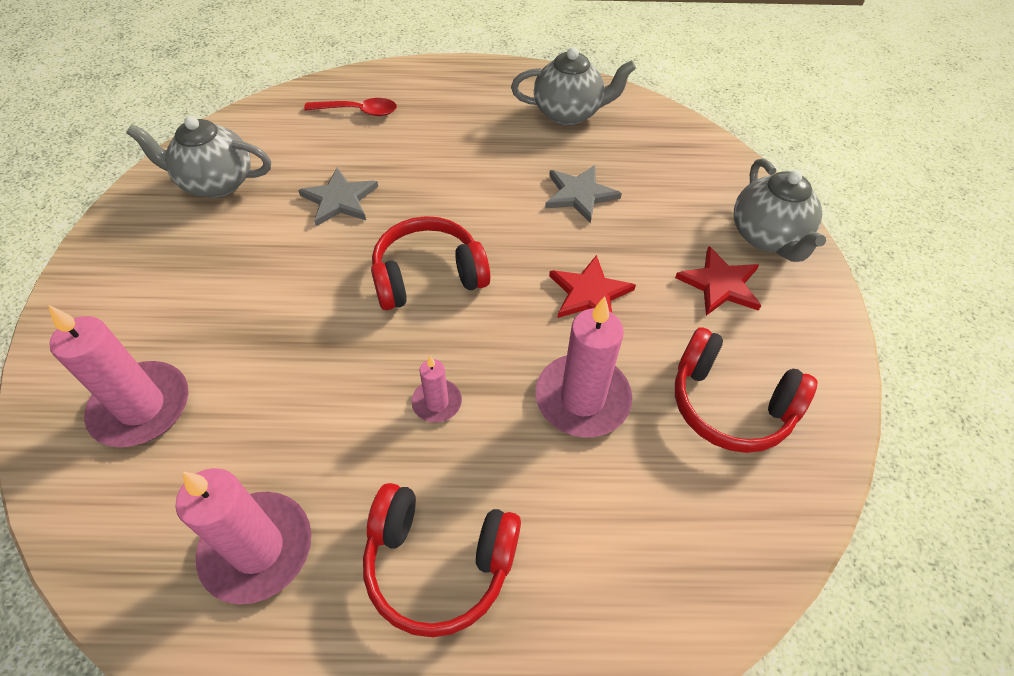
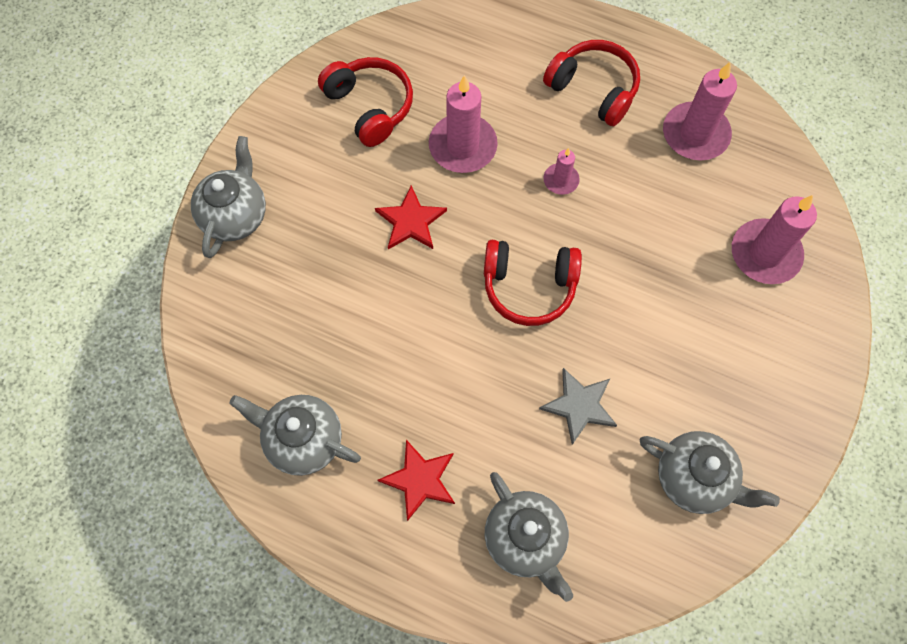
camera: 155 degrees left, 15 degrees up
(358, 111) = (525, 539): red spoon -> grey teapot
(579, 195) = (359, 323): grey star -> none
(720, 284) = (307, 190): red star -> red star (420, 480)

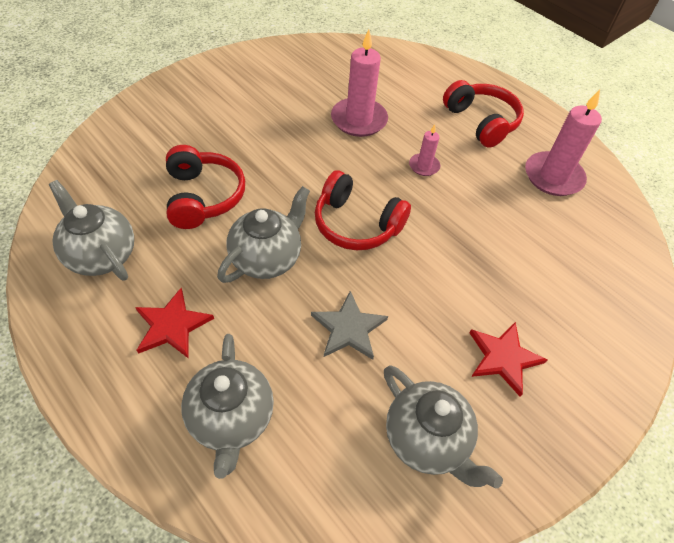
camera: 20 degrees right, 15 degrees down
(235, 216) = (166, 100): grey teapot -> grey teapot (267, 258)
(370, 106) = (305, 76): red headphones -> red headphones (203, 197)
(411, 221) = (289, 149): red star -> red star (503, 358)
(765, 254) = (581, 281): pink candle -> none

